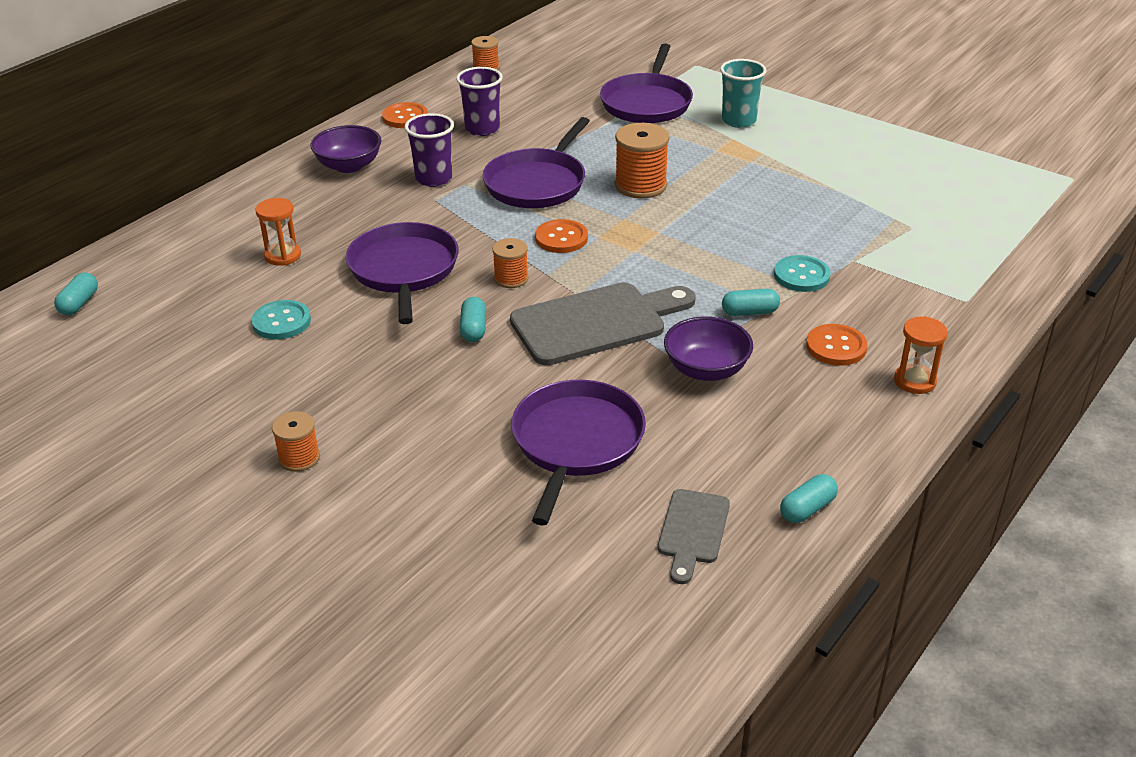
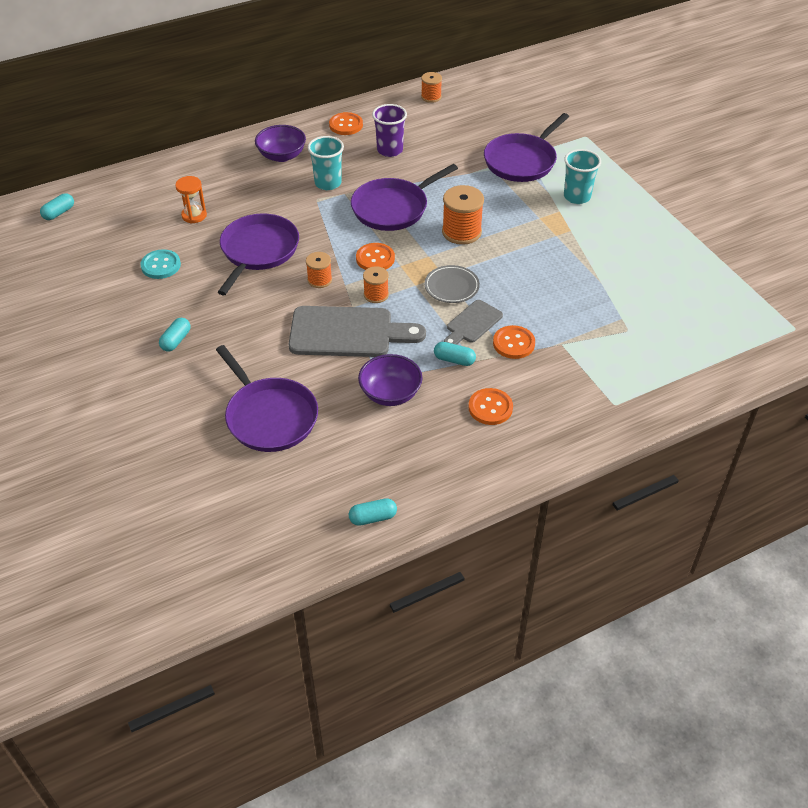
camera: 25 degrees right, 10 degrees up
(299, 458) = (107, 366): orange spool -> orange spool (376, 295)
(433, 179) = (328, 183): purple cup -> turquoise cup
(473, 329) = (269, 311): turquoise capsule -> turquoise capsule (176, 340)
(576, 443) = (269, 416): purple pan -> purple pan turned 105 degrees clockwise
(679, 241) = (451, 287): none -> grey plate
(692, 531) = (291, 504): grey cutting board -> grey cutting board (472, 323)
(801, 276) = (513, 343): turquoise button -> orange button
(914, 381) = (522, 453): orange hourglass -> none

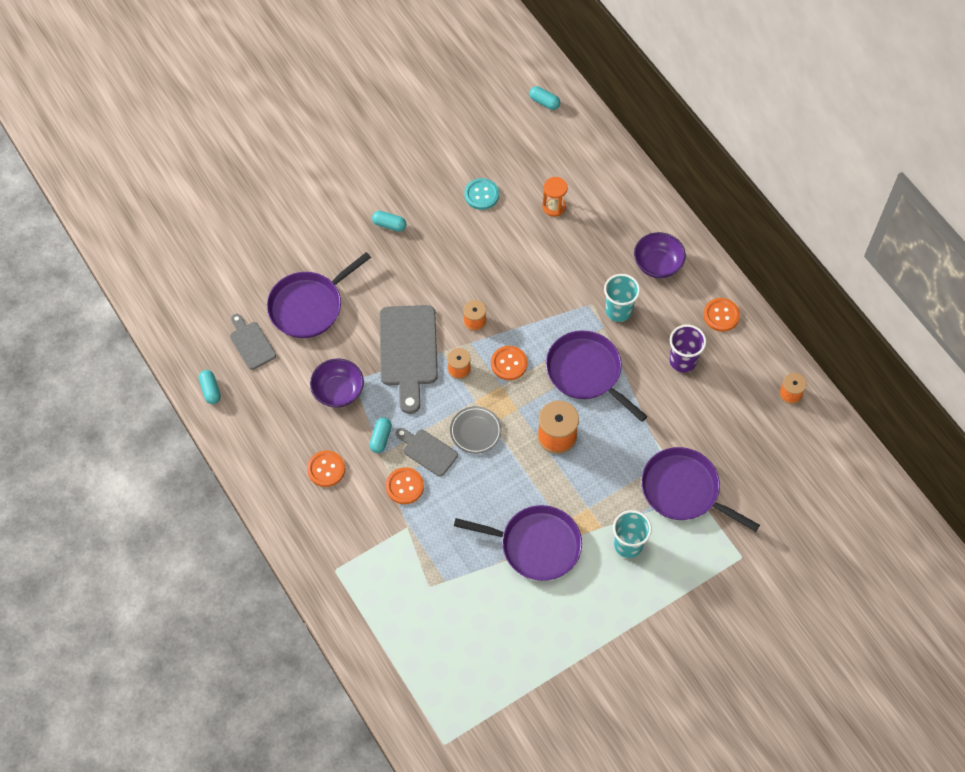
camera: 85 degrees right, 15 degrees up
(258, 251) = (509, 266): purple pan -> purple pan (536, 545)
(311, 474) = (251, 343): none -> grey cutting board

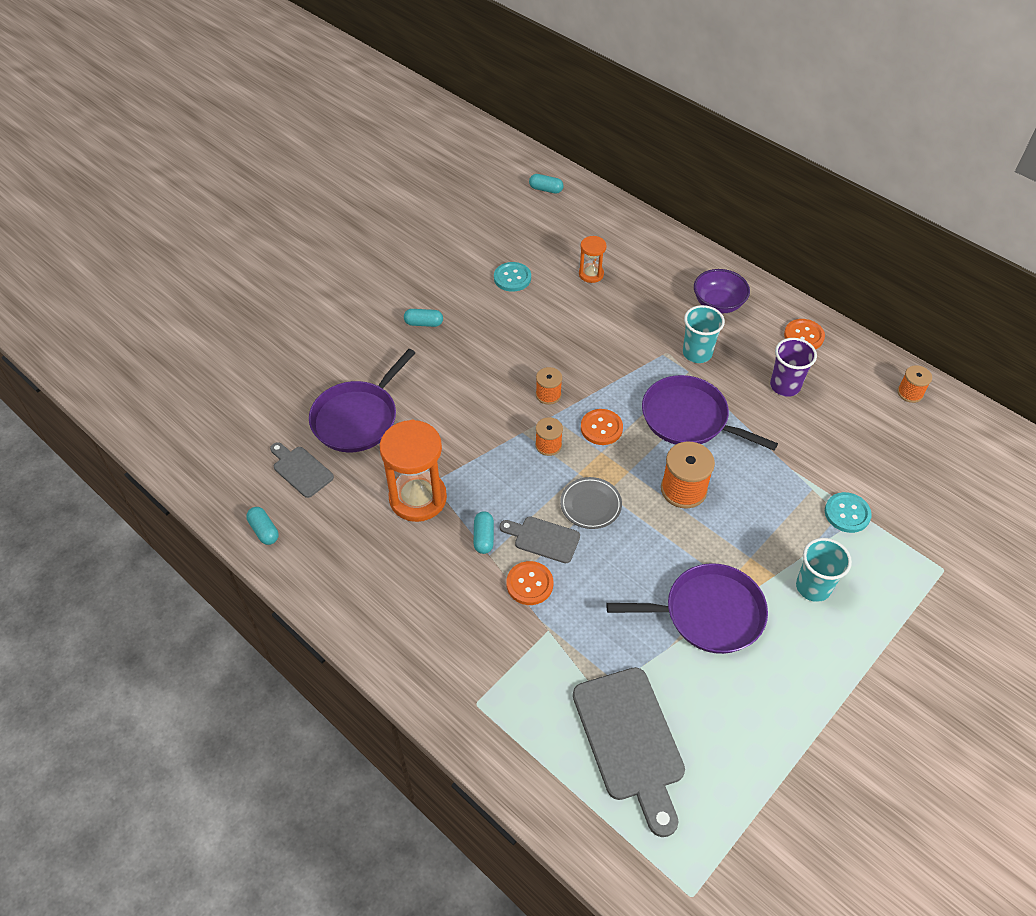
camera: 15 degrees left, 10 degrees down
(326, 469) = (429, 587): orange button -> none
(338, 391) = (418, 498): purple bowl -> orange hourglass
(408, 351) = (485, 440): grey cutting board -> grey cutting board (630, 741)
(684, 490) = (847, 513): purple pan -> turquoise button

